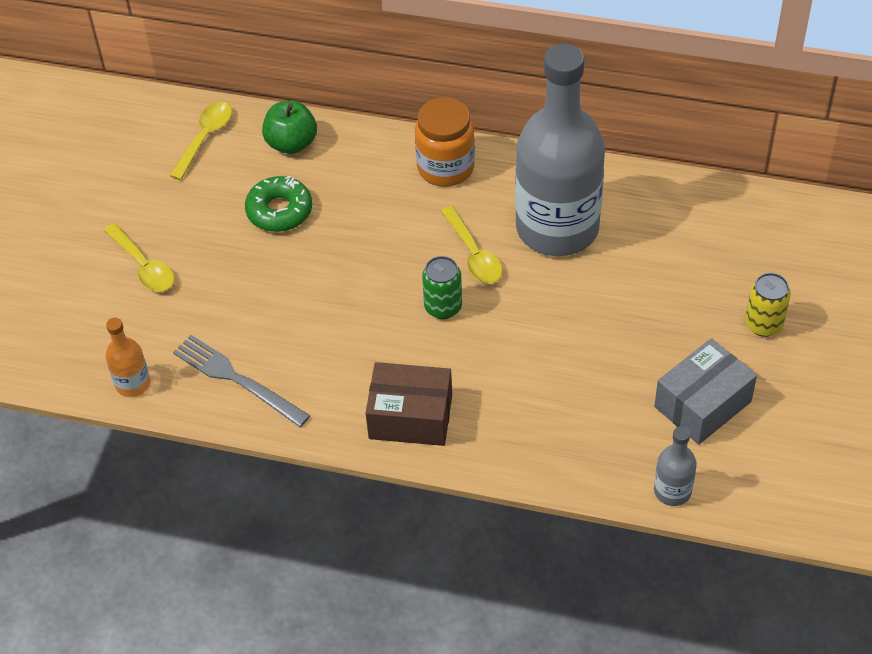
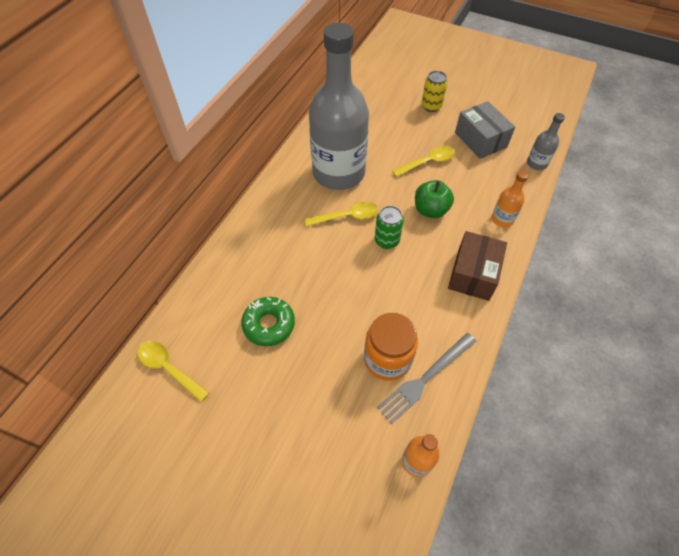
camera: 80 degrees left, 5 degrees up
(144, 266) = (292, 437): yellow spoon -> yellow spoon (428, 162)
(291, 143) = (204, 306): green apple -> green apple (430, 210)
(445, 167) = (267, 217): orange jar -> orange jar (387, 359)
(527, 447) = (502, 219): none -> orange bottle

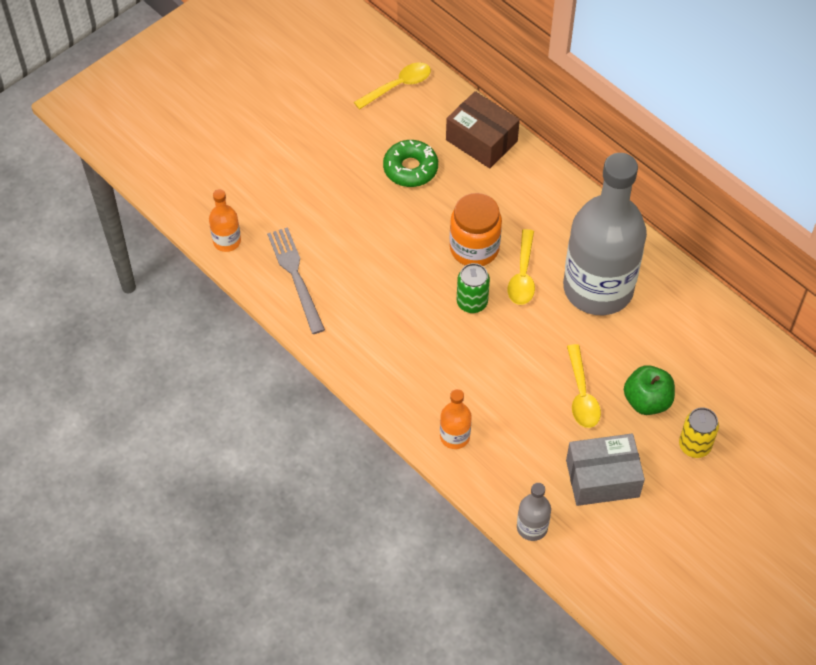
camera: 110 degrees right, 0 degrees up
(387, 359) = (329, 253): orange jar -> orange jar (474, 248)
(430, 210) = (499, 365): green apple -> green apple (647, 401)
(473, 274) = (391, 369): brown box -> brown box (481, 140)

